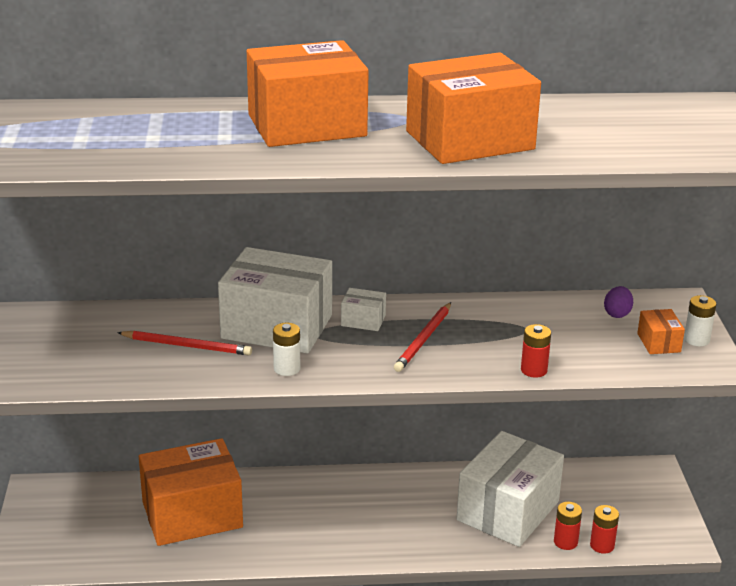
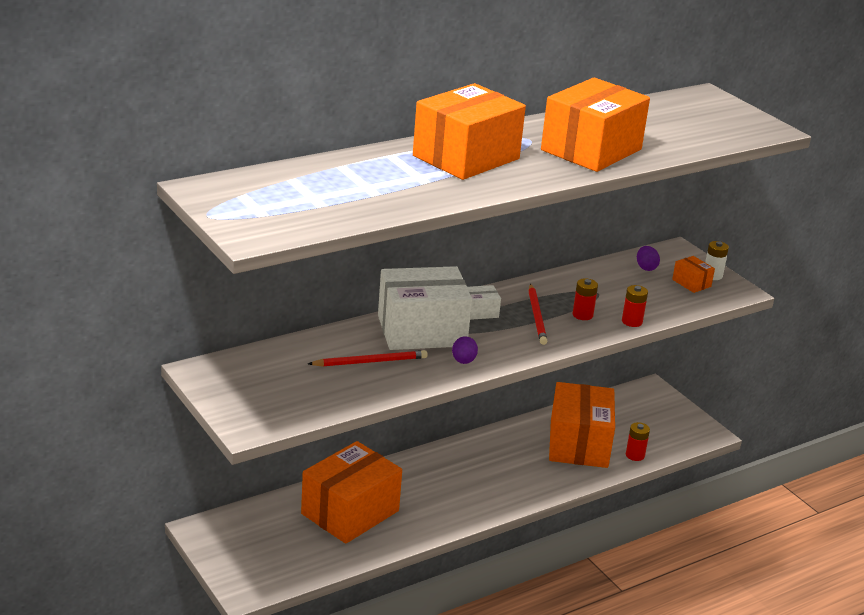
camera: 30 degrees left, 0 degrees up
(287, 369) = (463, 361): white battery -> purple egg
(507, 511) = (578, 444): white box -> orange box
(602, 545) = (660, 451): red battery -> red battery (582, 315)

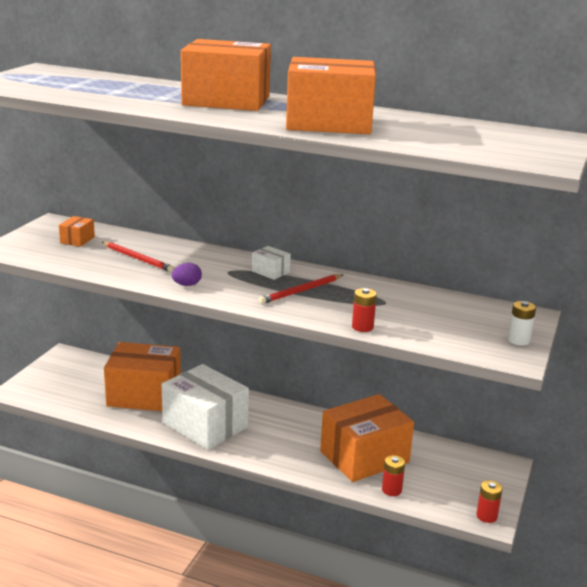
camera: 55 degrees right, 5 degrees down
(421, 331) = (208, 262): white box -> white box (205, 425)
(582, 315) = (336, 306): red battery -> red battery (486, 516)
(646, 268) = (469, 310): purple egg -> none
(691, 283) = (483, 334): orange box -> orange box (77, 240)

